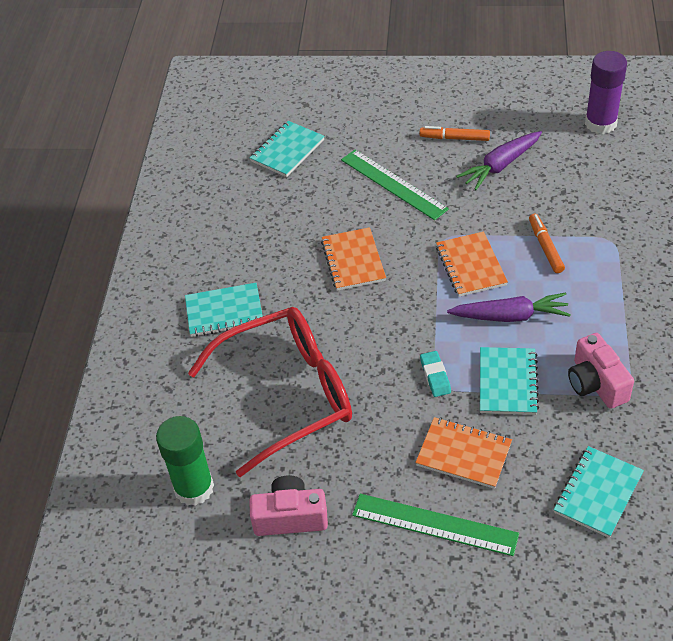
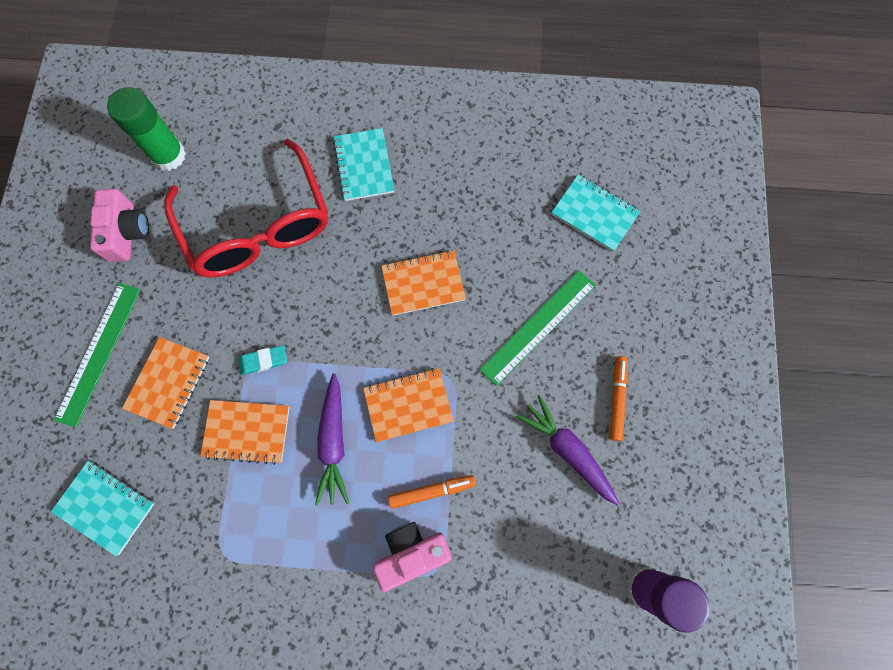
camera: 85 degrees right, 25 degrees up
(507, 382) = (247, 431): turquoise notebook -> orange notebook
(596, 383) = (234, 523): pink camera -> pink camera (411, 553)

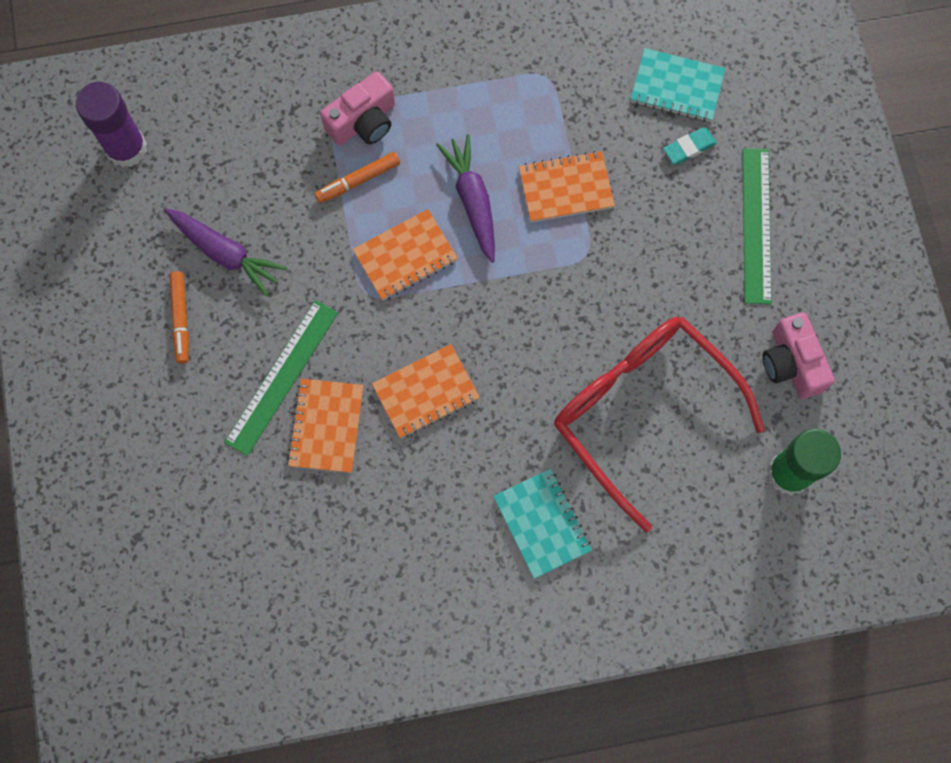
camera: 165 degrees right, 0 degrees up
(168, 383) = (668, 214): orange notebook -> orange notebook (326, 426)
(263, 361) = (576, 262): turquoise eraser -> turquoise eraser (689, 148)
(594, 214) = (240, 534): turquoise notebook -> none

